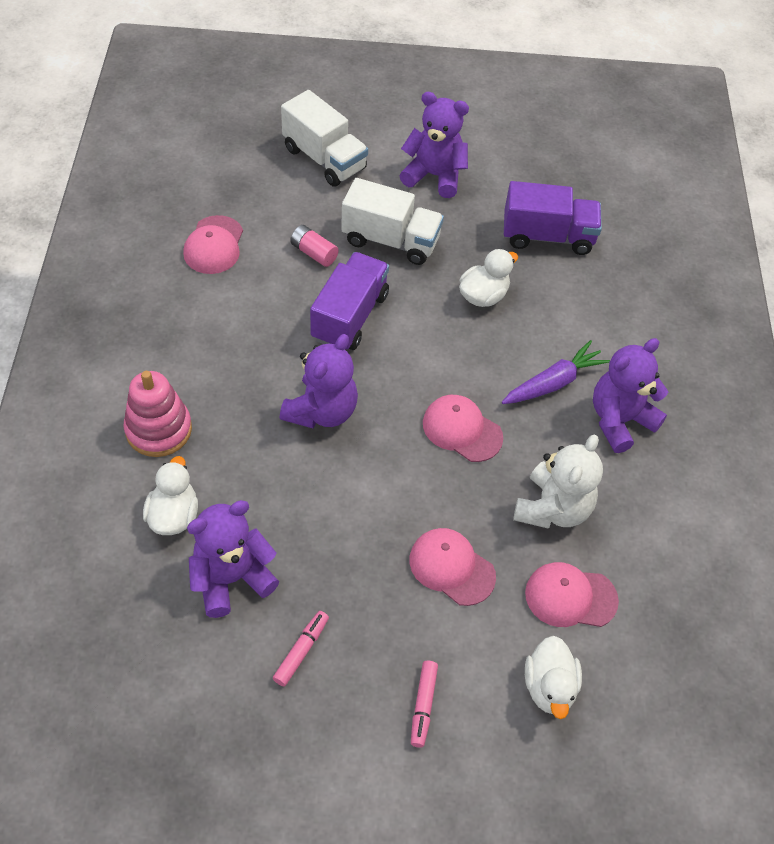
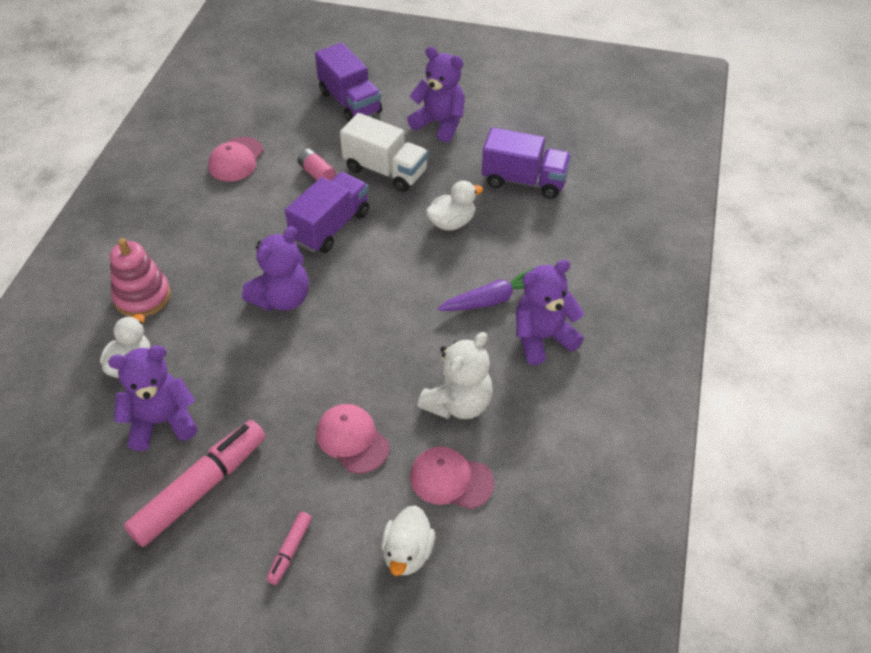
camera: 15 degrees right, 5 degrees down
(301, 651) = (200, 489): pink marker -> pink marker, size x2.17
(324, 159) = (350, 102): white truck -> purple truck
(462, 430) = (398, 328): pink cap -> none

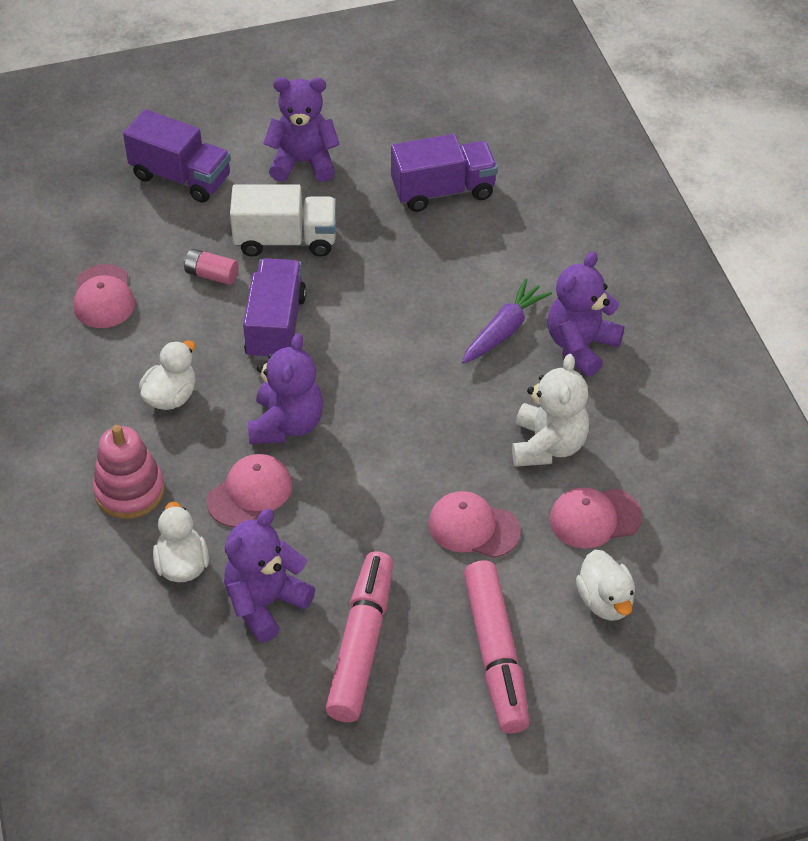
camera: 30 degrees left, 0 degrees up
(217, 336) = (250, 493): none -> pink cap
(290, 551) = (496, 654): pink marker -> pink marker, size x2.17
(452, 222) = (402, 267): white duck -> white duck (171, 396)

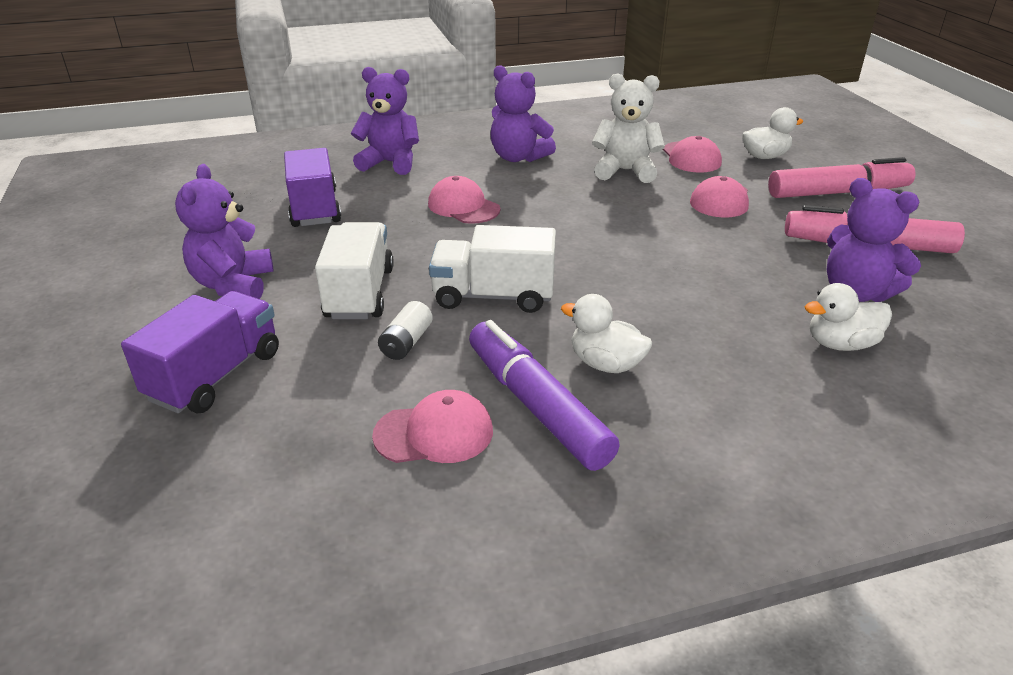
camera: 90 degrees left, 15 degrees down
(125, 352) = (536, 406): none -> purple marker
(129, 491) = (758, 387): pink stacking toy -> none
(212, 275) = (406, 342): pink battery -> white battery
(250, 493) = (727, 305): pink cap -> pink cap (463, 206)
(276, 326) = (493, 296): purple truck -> white truck
(286, 424) = (631, 286): purple teddy bear -> purple teddy bear (390, 163)
(504, 330) = (500, 185): purple carrot -> none

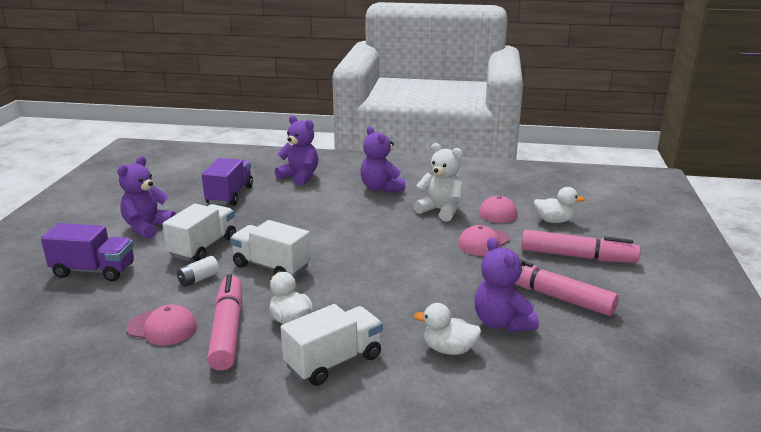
camera: 25 degrees right, 10 degrees down
(216, 375) = (94, 270): purple truck -> purple truck turned 45 degrees clockwise
(463, 206) = (313, 212): pink cap -> none
(536, 406) = (227, 330): purple marker -> pink marker
(729, 404) = (334, 361): none -> white truck

